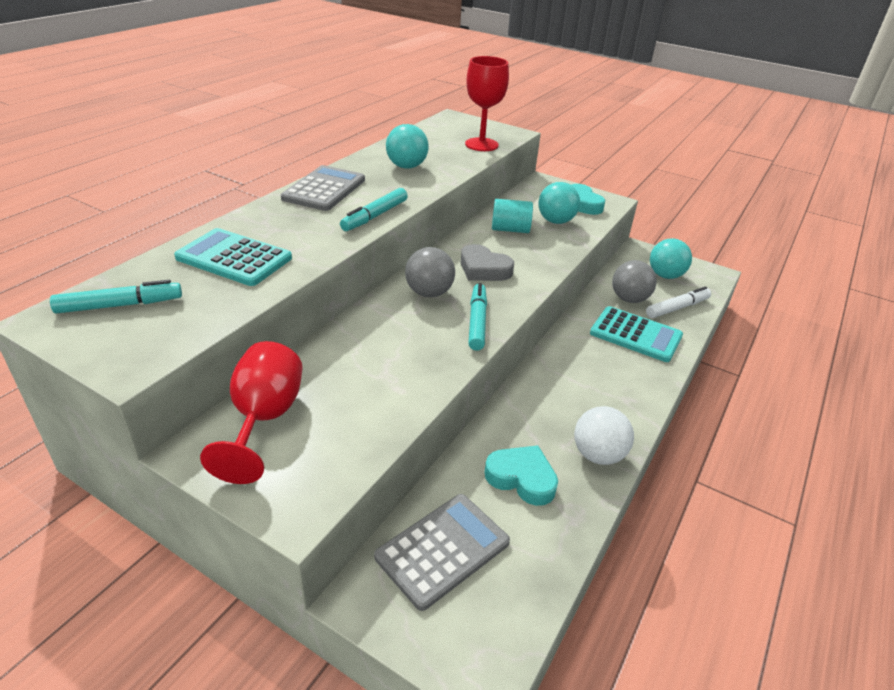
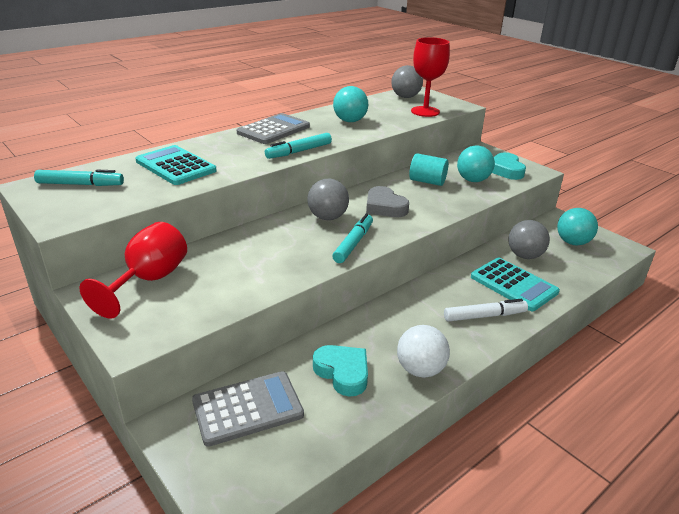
camera: 20 degrees right, 5 degrees down
(448, 127) = (405, 97): none -> grey ball
(677, 308) = (568, 270): white marker -> white marker (484, 316)

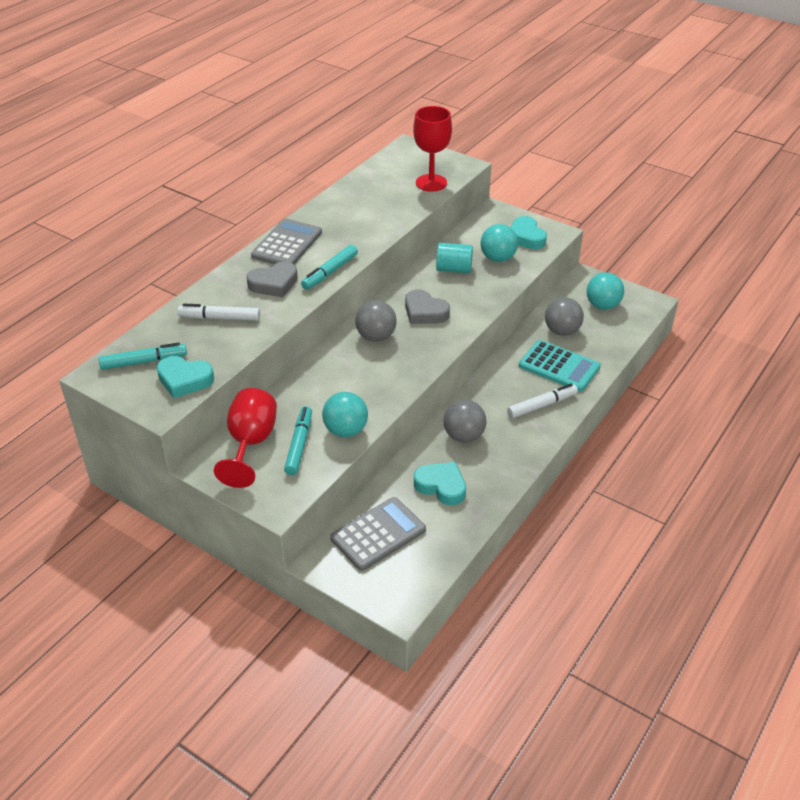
camera: 15 degrees left, 10 degrees up
(103, 203) = (184, 380): none -> turquoise heart
(175, 166) = (220, 318): turquoise calculator -> white marker
(242, 151) = (274, 284): none -> grey heart
(350, 121) = (359, 214): turquoise ball -> turquoise ball (346, 430)
(353, 243) = (413, 363): turquoise marker -> turquoise marker (299, 445)
(405, 97) = (401, 161): grey ball -> grey ball (464, 436)
(420, 370) = (503, 469): white ball -> none

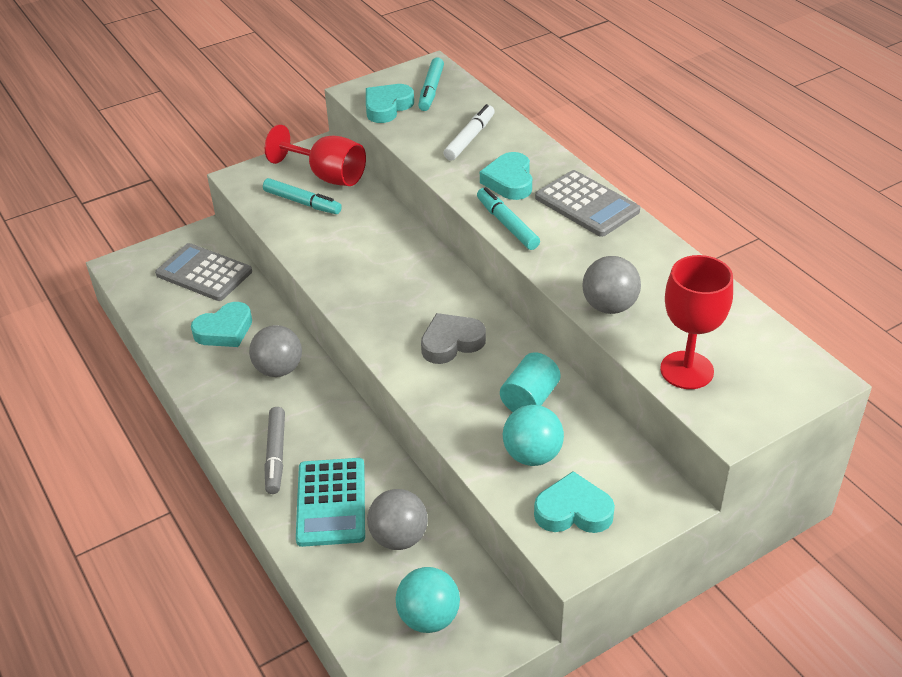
camera: 115 degrees right, 0 degrees up
(274, 284) = (509, 181): grey heart -> turquoise heart
(346, 430) = (298, 234): turquoise ball -> none
(376, 337) = (430, 290): grey ball -> grey ball (609, 306)
(378, 534) = (204, 273): grey calculator -> grey calculator turned 135 degrees clockwise
(542, 405) = (276, 455): white marker -> grey marker
(559, 366) = (331, 502): turquoise calculator -> turquoise calculator turned 60 degrees counterclockwise

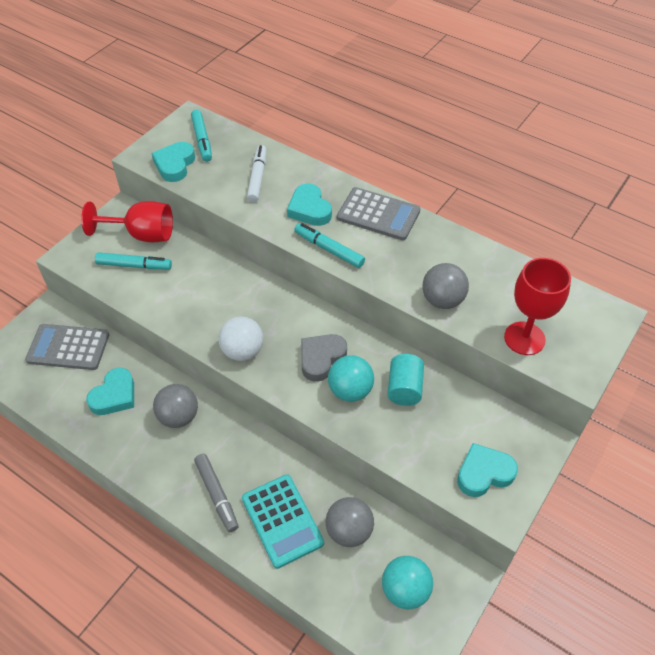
camera: 25 degrees left, 10 degrees up
(368, 312) = (242, 351): none -> white ball
(532, 455) = (431, 436): turquoise ball -> turquoise ball (350, 390)

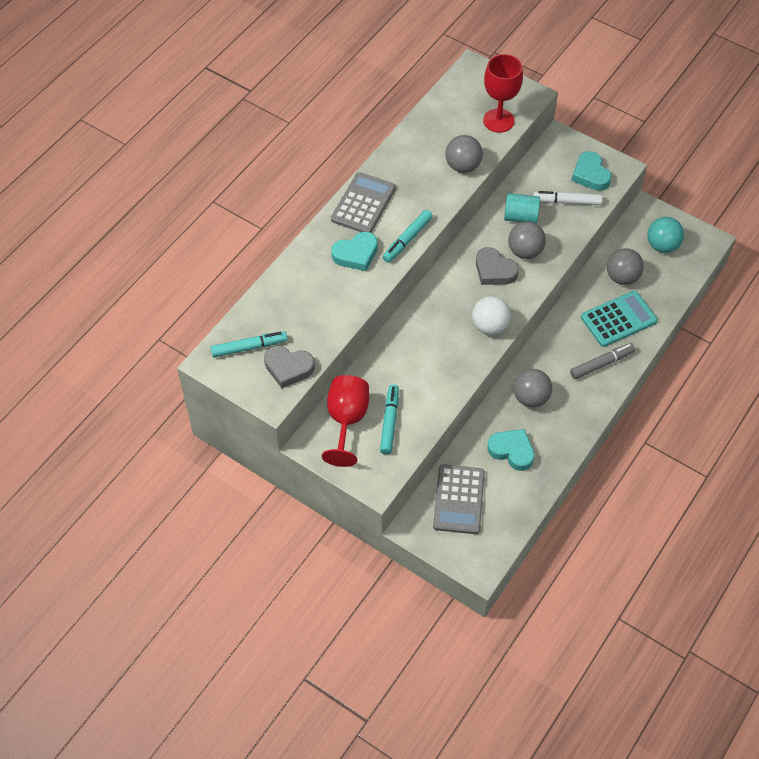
camera: 90 degrees left, 5 degrees up
(175, 165) = (288, 368): turquoise heart -> grey heart
(257, 178) = (310, 296): white marker -> white marker (567, 201)
(350, 390) = (525, 251): turquoise ball -> grey ball

